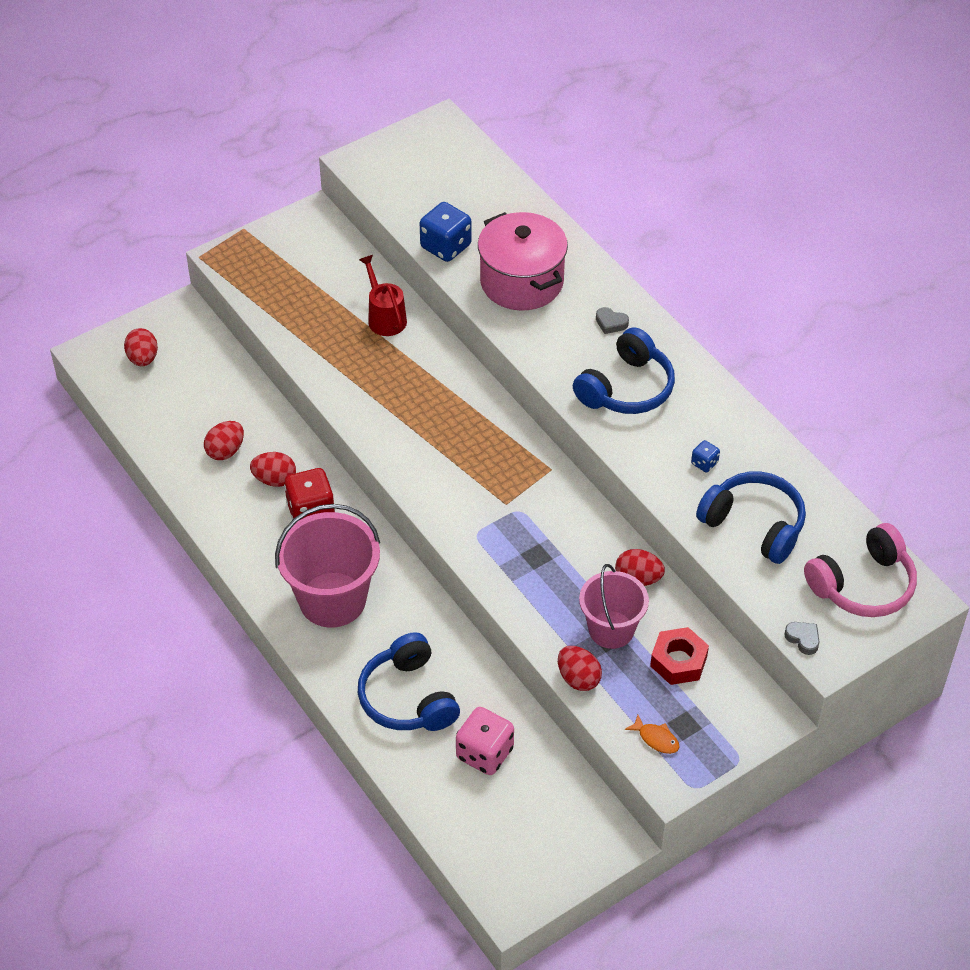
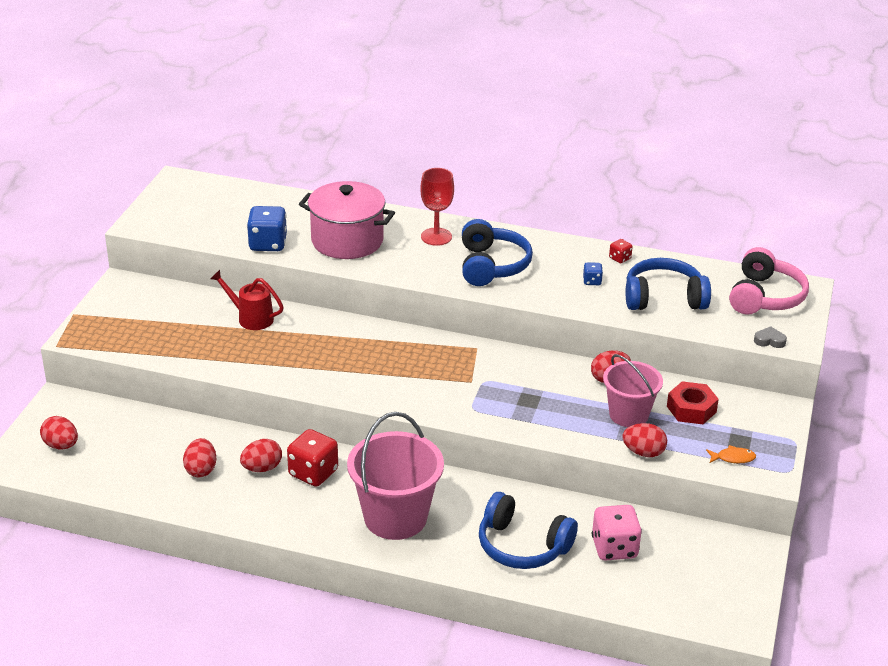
camera: 40 degrees left, 15 degrees down
(611, 323) = (436, 237): grey heart -> red goblet
(765, 451) = (620, 258): none -> red dice

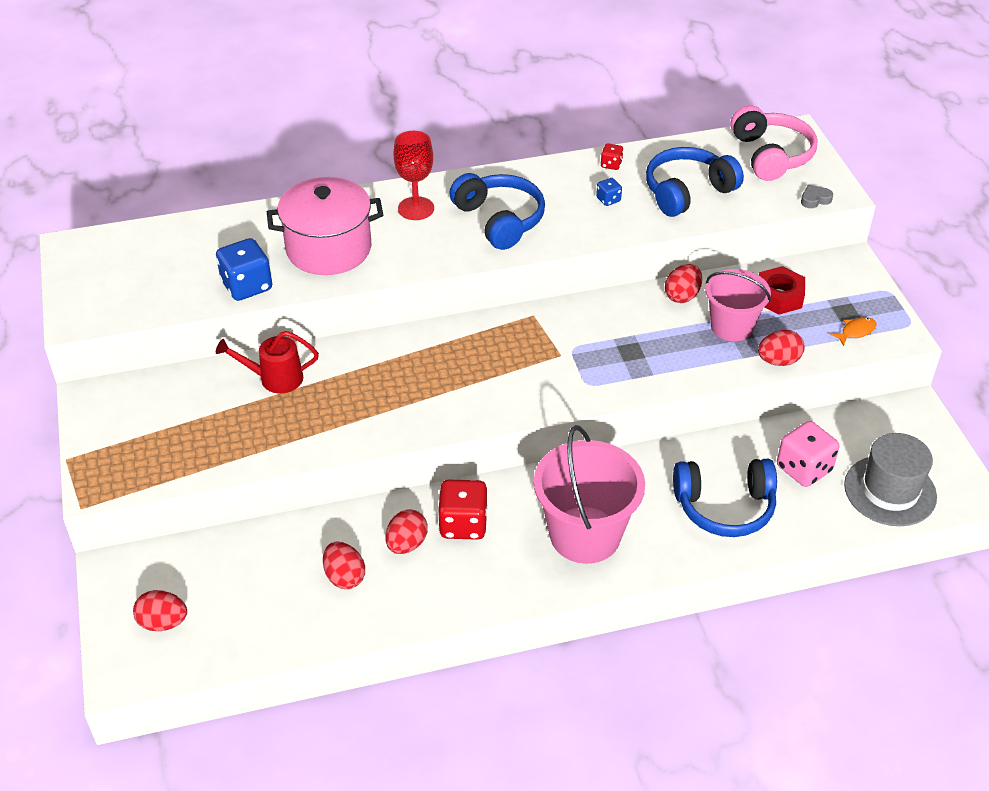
camera: 30 degrees left, 10 degrees up
(673, 594) = (890, 491): none -> grey hat

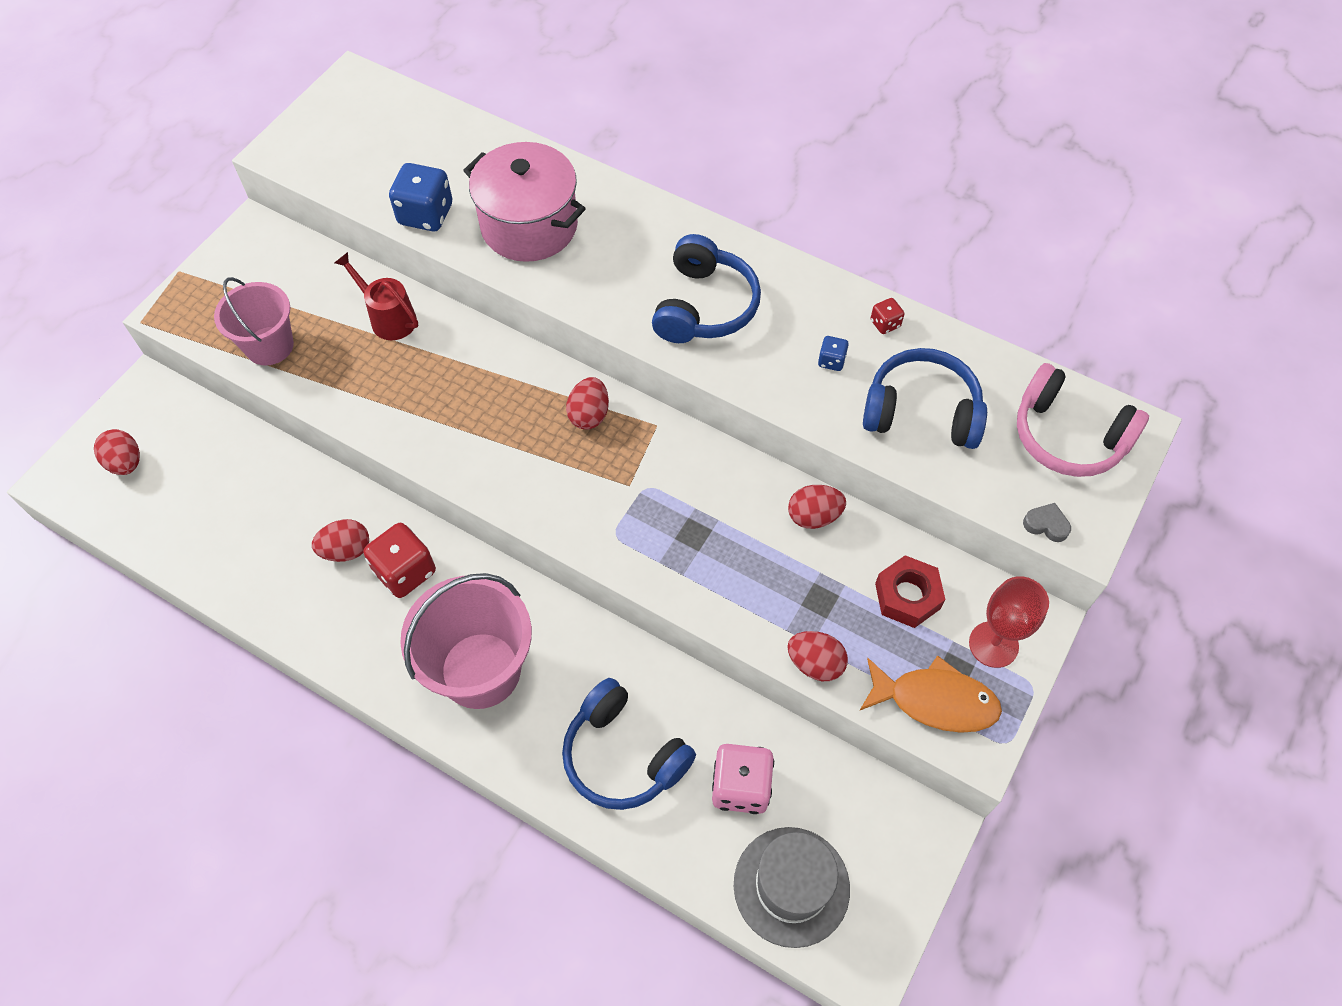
camera: 45 degrees right, 15 degrees up
(344, 577) = (273, 537): red egg -> red egg (589, 415)
(416, 208) = (648, 239): red goblet -> red goblet (993, 644)
(731, 327) = (818, 588): pink bucket -> pink bucket (269, 346)
(771, 155) = (1068, 436): pink headphones -> pink headphones turned 90 degrees clockwise
(855, 331) = (935, 700): orange fish -> orange fish, size x2.03

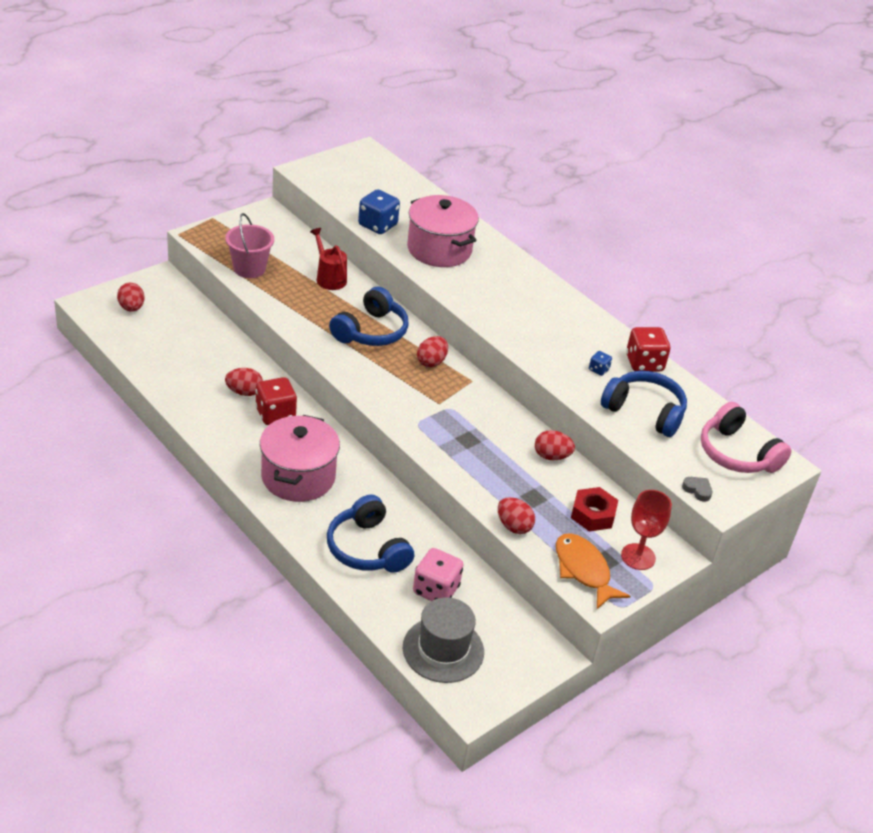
camera: 15 degrees right, 20 degrees down
(480, 670) = (298, 477): pink bucket -> pink pot
(704, 306) = (530, 319): blue headphones -> blue headphones (371, 331)
(885, 324) = (644, 363): red dice -> red dice, size x2.03
(935, 700) = (583, 570): orange fish -> orange fish turned 150 degrees counterclockwise

